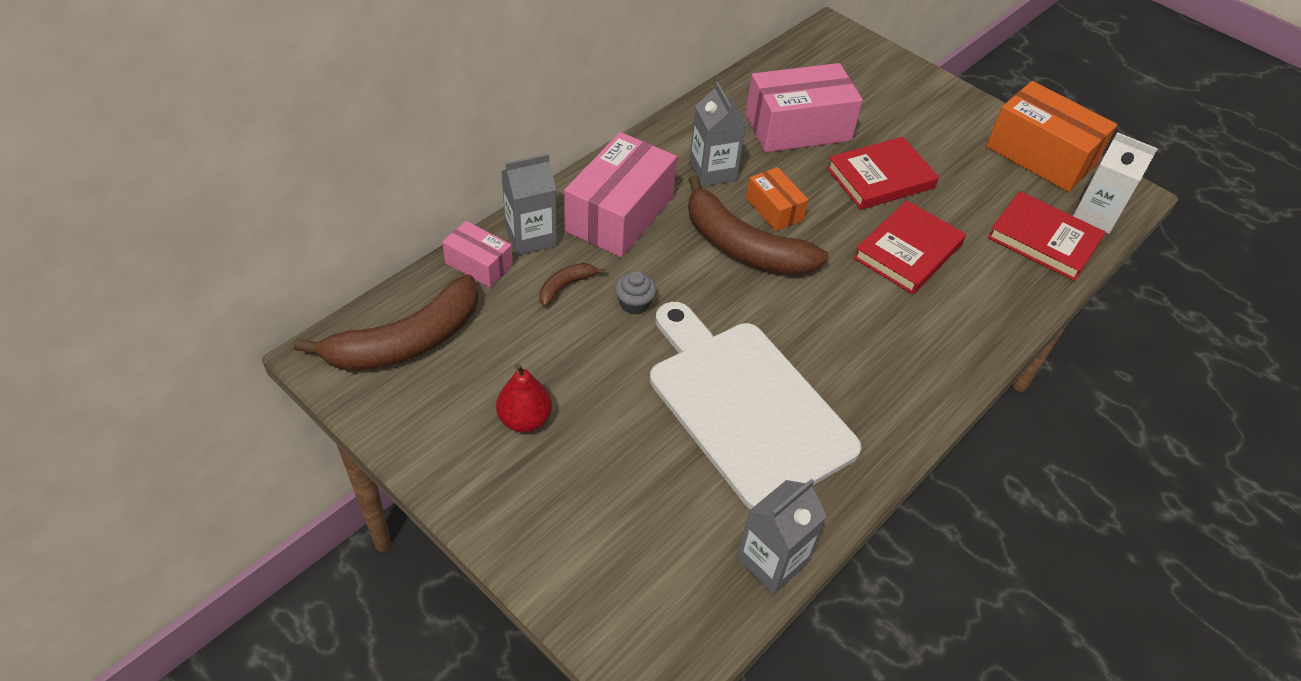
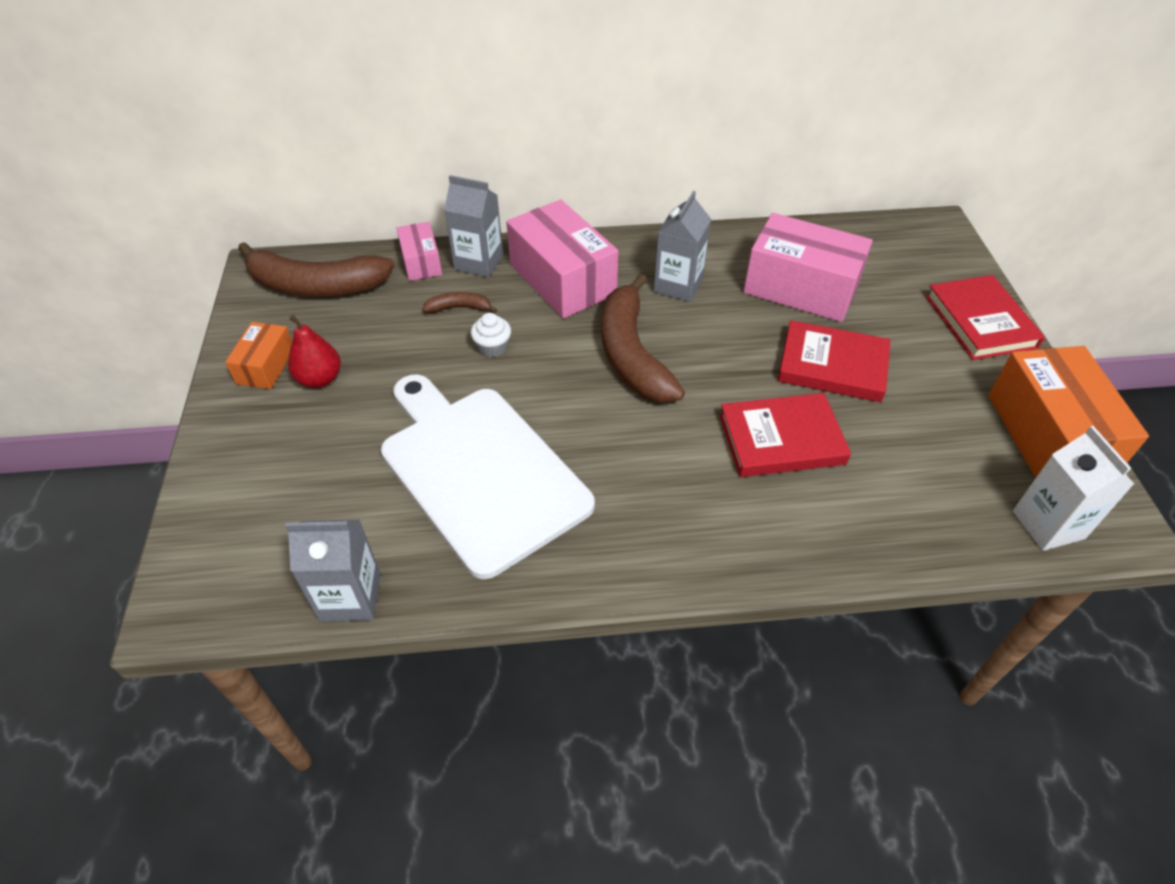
camera: 45 degrees right, 0 degrees up
(619, 214) = (562, 279): pink box -> pink box turned 75 degrees clockwise
(634, 303) = (492, 347): grey cupcake -> white cupcake
(746, 406) = (480, 471): white cutting board -> white cutting board turned 45 degrees counterclockwise
(774, 209) = (695, 340): orange box -> orange box (266, 366)
(1043, 239) = (949, 511): red book -> red book (980, 321)

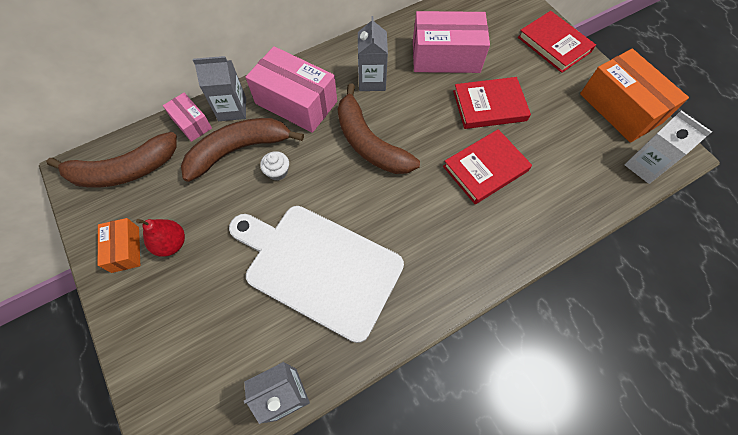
camera: 25 degrees left, 15 degrees up
(459, 308) = (238, 150): brown banana -> brown banana, size x2.27

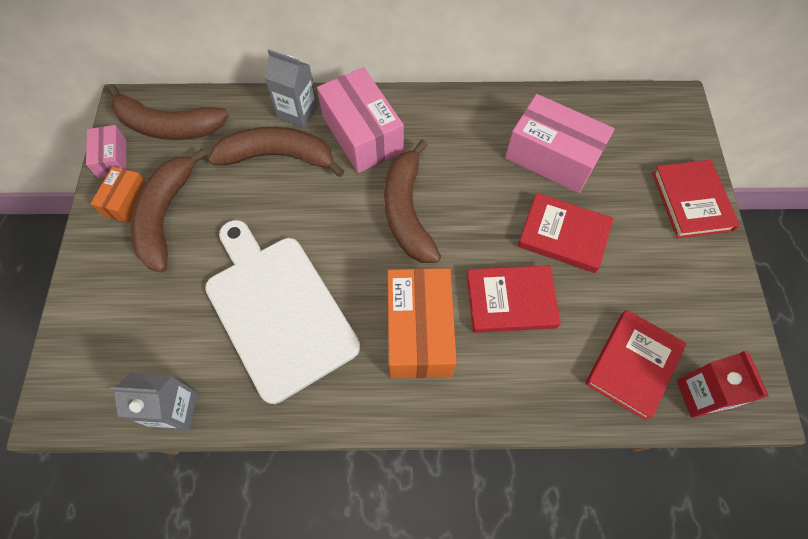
camera: 30 degrees right, 0 degrees up
(171, 243) = (165, 216): red pear -> brown banana
(191, 123) = (252, 108): pink box -> pink box (112, 158)
(277, 172) = (300, 196): white cupcake -> none
(372, 81) = (453, 147): grey carton -> none
(591, 169) = (633, 365): none -> red book
(620, 108) = (720, 314): orange box -> orange box (419, 331)
(644, 166) = (701, 395): white carton -> red carton

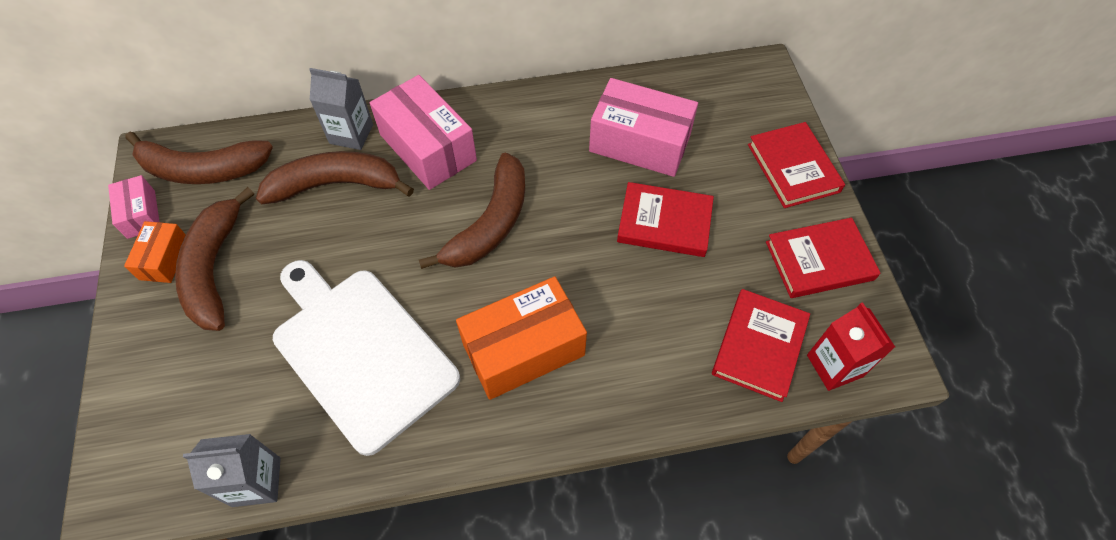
camera: 10 degrees left, 5 degrees down
(407, 211) = (490, 223): brown banana -> brown banana turned 135 degrees counterclockwise
(419, 331) = (523, 349): orange box -> orange box turned 75 degrees clockwise
(511, 301) = (619, 300): red book -> red book (819, 261)

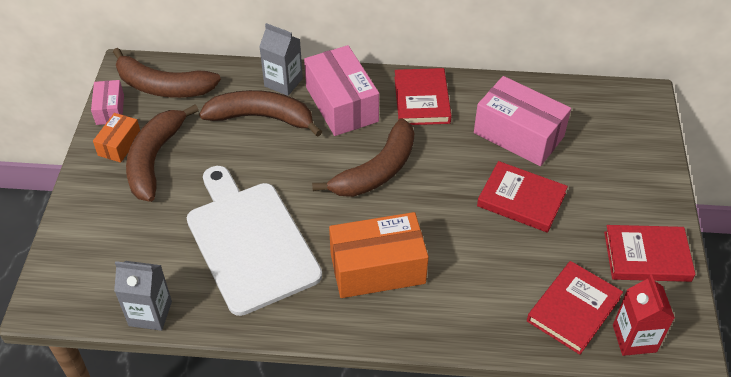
camera: 15 degrees right, 10 degrees down
(793, 168) = (647, 180): red book -> red book (422, 100)

